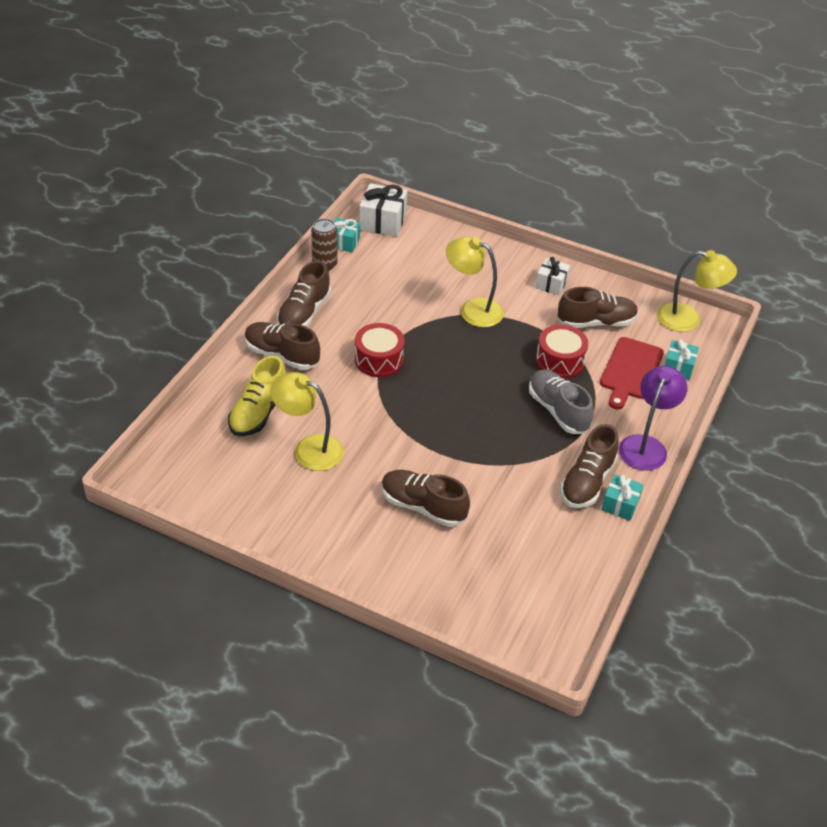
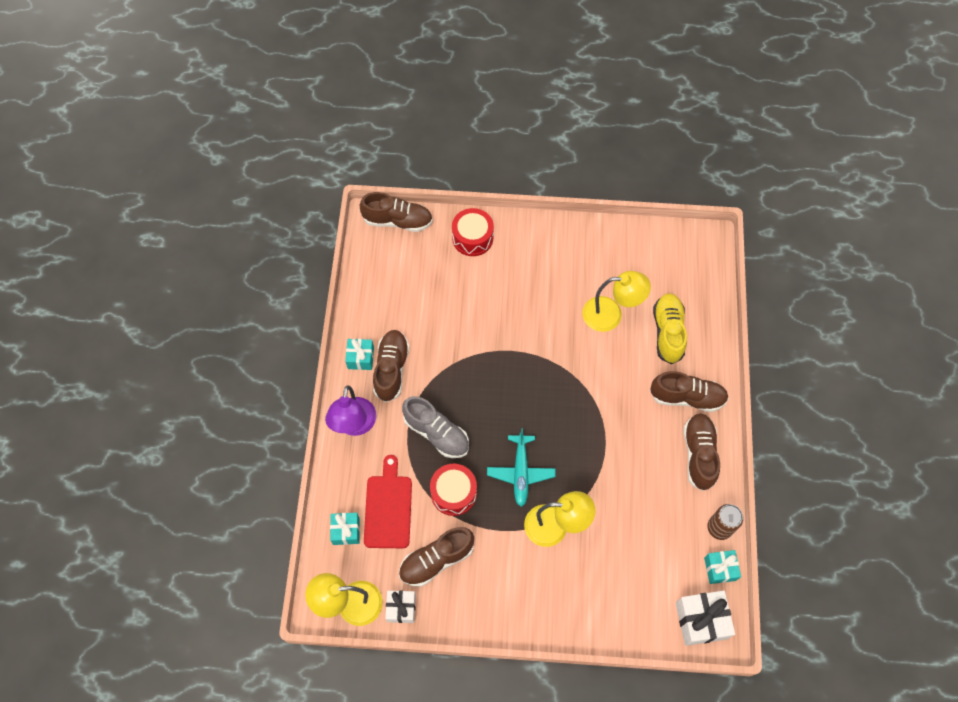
camera: 160 degrees right, 20 degrees up
(379, 360) = (606, 427): red drum -> red drum (472, 238)
(423, 506) = (504, 298): brown shoe -> brown shoe (398, 221)
(485, 355) = (520, 472): none -> turquoise plane
(551, 284) = (496, 598): white gift -> white gift (401, 608)

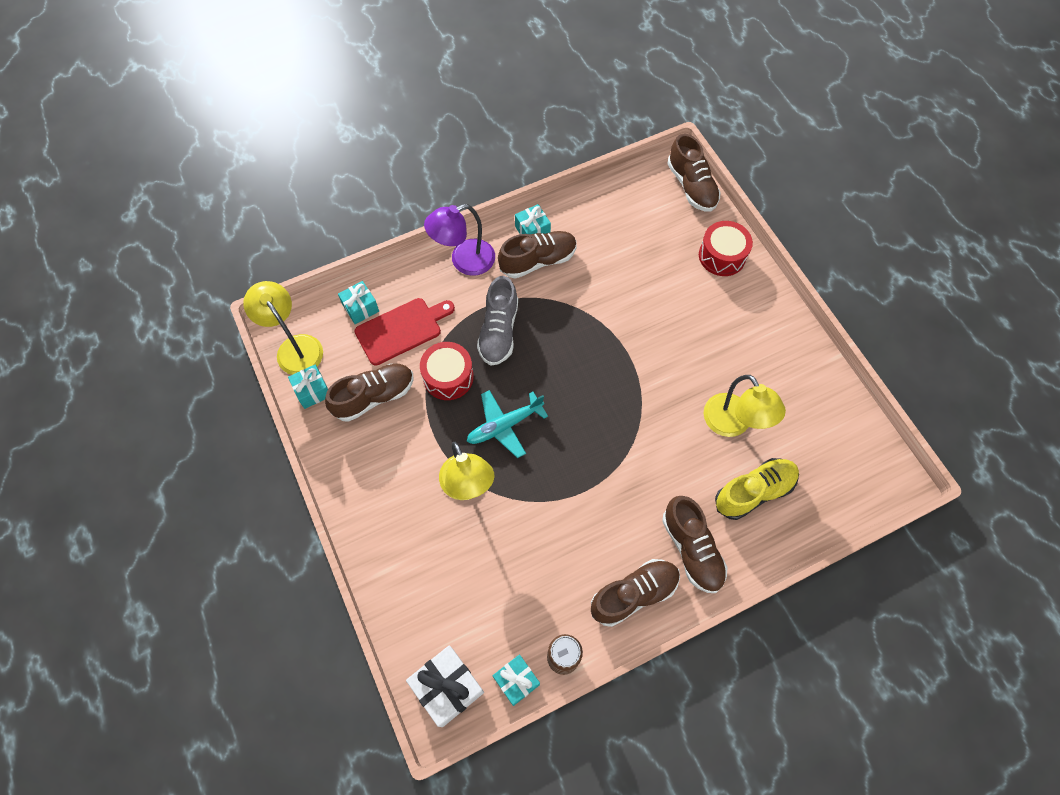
camera: 60 degrees right, 0 degrees up
(401, 608) = (312, 391): white gift -> turquoise gift
(436, 560) = (374, 396): brown shoe -> brown shoe turned 120 degrees clockwise

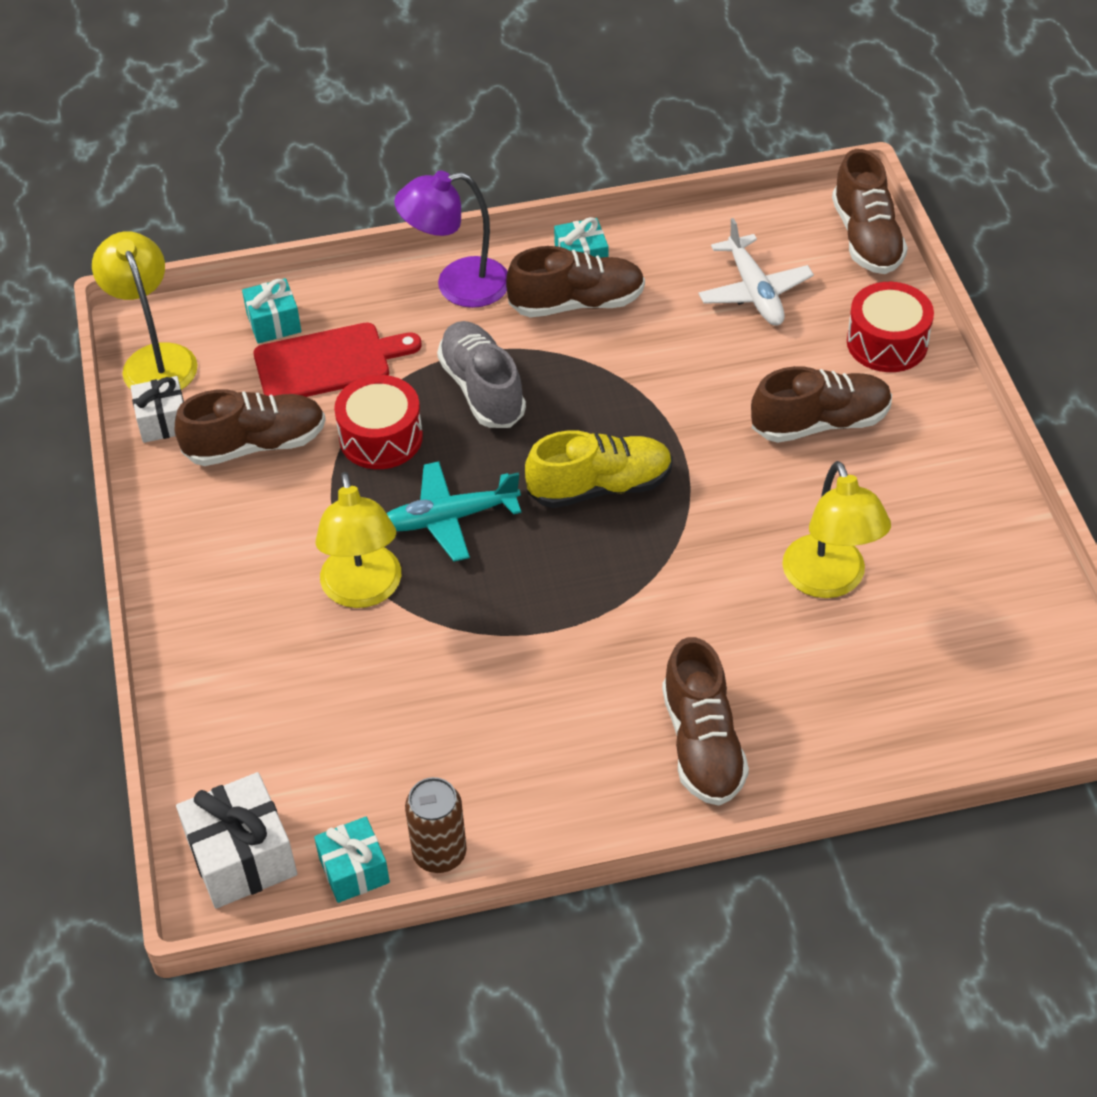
camera: 15 degrees right, 15 degrees down
(312, 391) = (163, 421): turquoise gift -> white gift
(499, 331) = (482, 389): grey shoe -> grey shoe turned 135 degrees clockwise
(634, 594) = (585, 788): brown shoe -> brown shoe (820, 423)
(638, 234) = (754, 291): none -> white plane
(754, 492) = (834, 682): yellow shoe -> yellow shoe (600, 486)

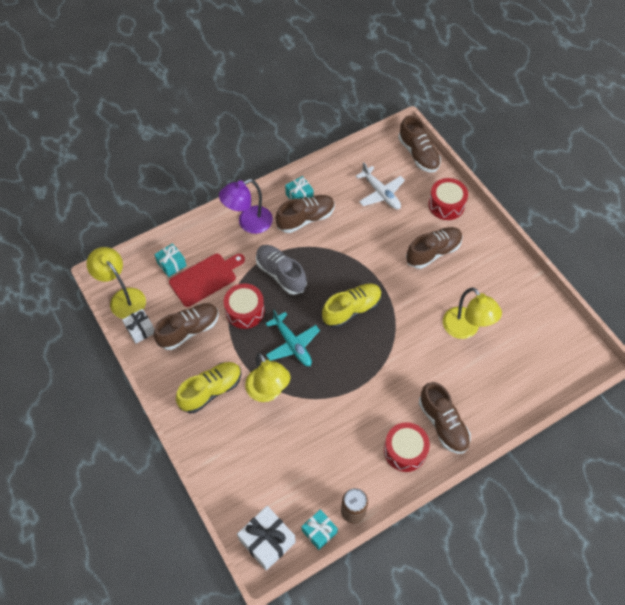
camera: 20 degrees left, 10 degrees up
(251, 560) = (211, 390): none -> yellow shoe
(450, 518) = (292, 344): turquoise plane -> turquoise plane turned 90 degrees counterclockwise
(598, 772) = (405, 451): none -> red drum

